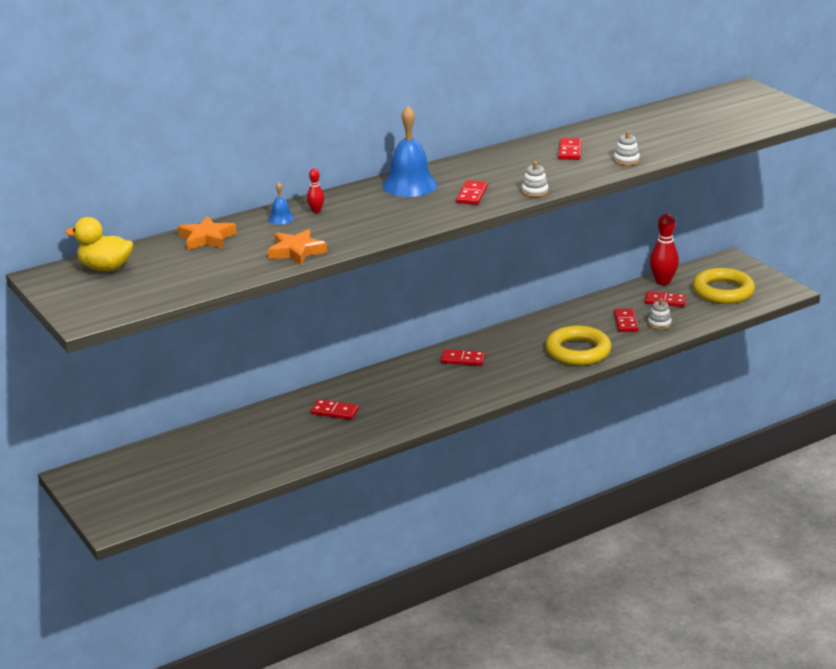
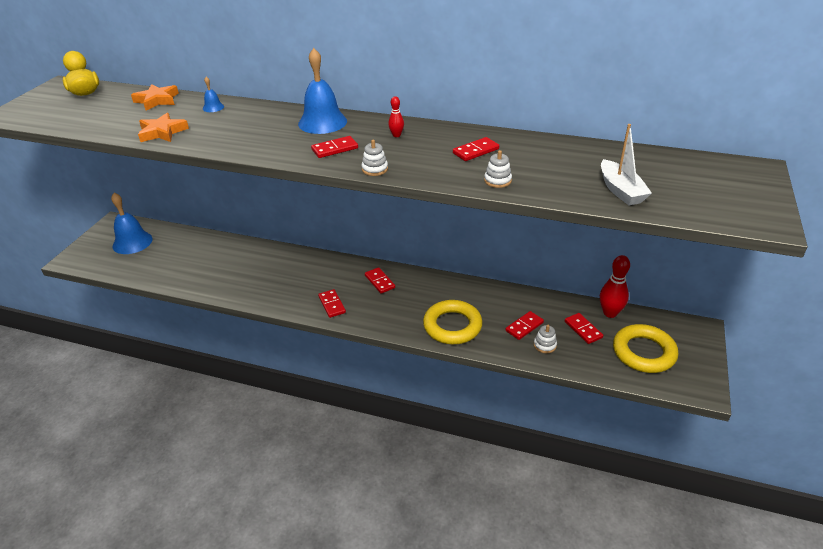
camera: 50 degrees right, 10 degrees up
(146, 474) = (132, 242): none -> blue bell
(316, 211) = (238, 112): red bowling pin -> red bowling pin (396, 135)
(334, 412) = (260, 267): red domino -> red domino (332, 305)
(704, 132) = (620, 191): none -> white boat

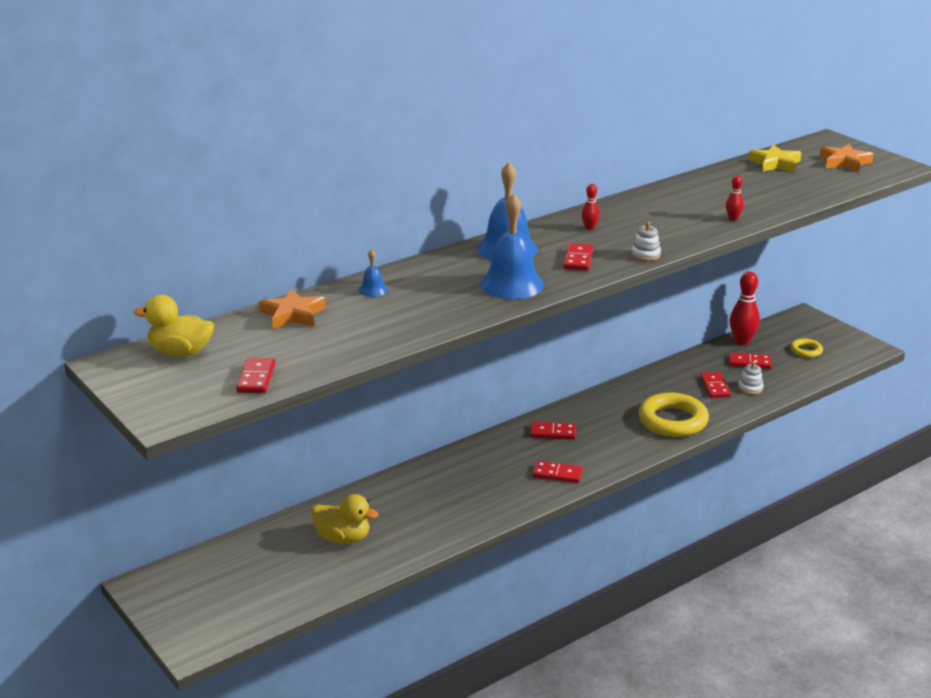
camera: 55 degrees left, 10 degrees down
(132, 242) = (225, 580): blue bell -> blue bell (511, 284)
(162, 132) = (398, 329): orange star -> orange star (844, 162)
(196, 259) = (343, 538): none -> yellow duck
(476, 151) = (670, 209): red domino -> red domino (256, 378)
(497, 180) = (733, 218): white stacking toy -> red bowling pin
(620, 191) = (804, 187): white boat -> none
(643, 352) = (806, 351): yellow ring -> yellow ring, size x0.50
(650, 162) = (775, 163): none -> yellow star

